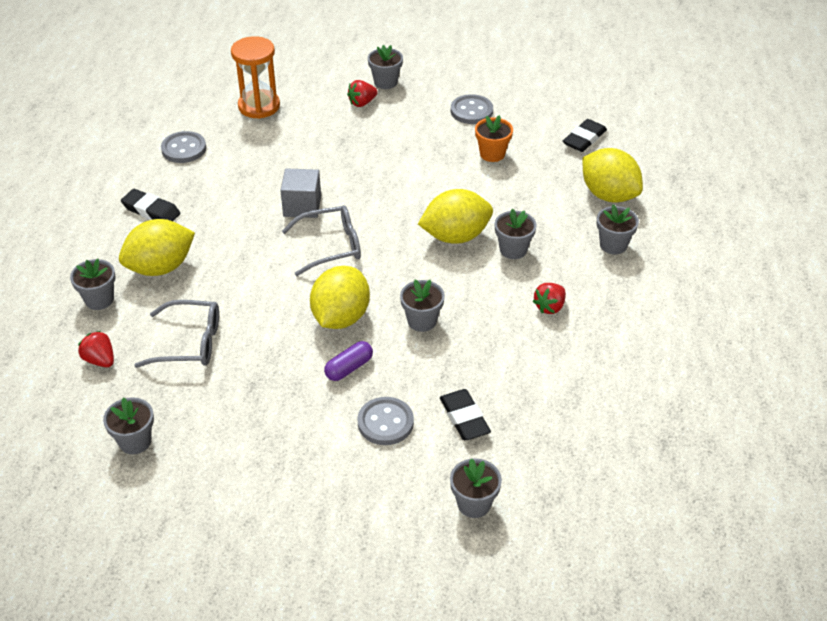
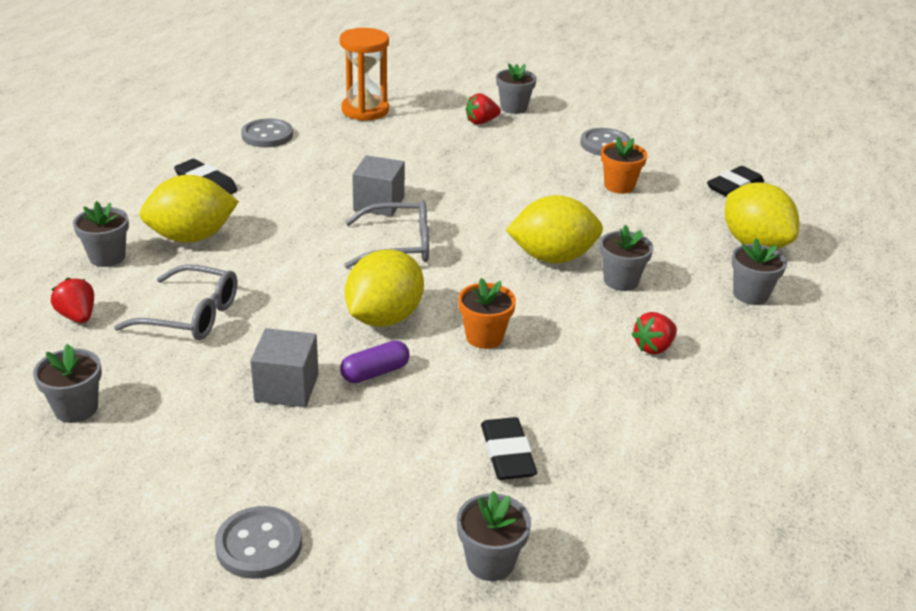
camera: 10 degrees right, 10 degrees down
(287, 393) = (286, 388): none -> grey cube
(385, 422) = (400, 441): grey button -> grey button (259, 545)
(422, 321) = (484, 337): grey flower pot -> orange flower pot

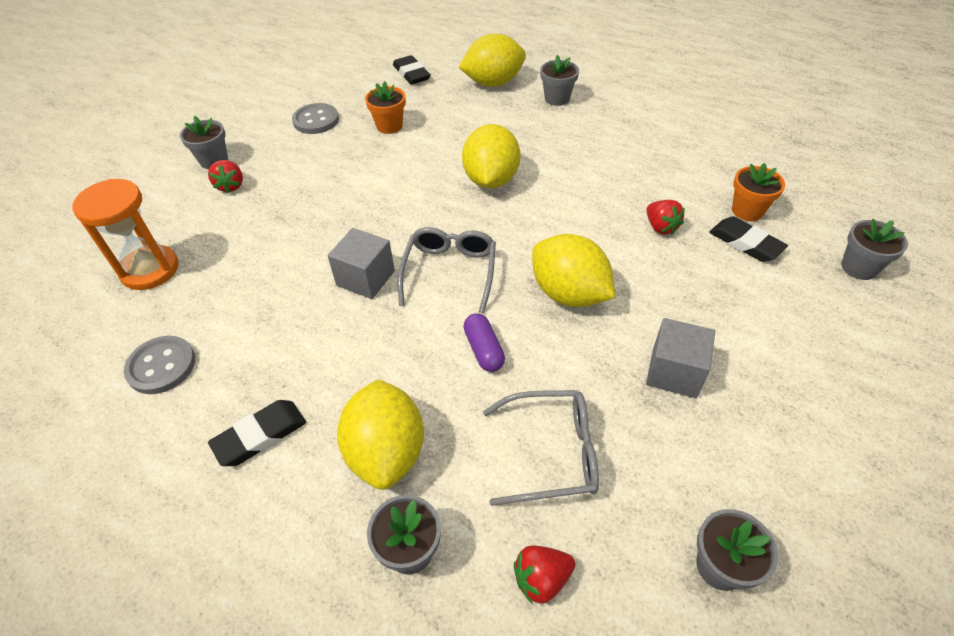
camera: 75 degrees left, 15 degrees up
(190, 315) = (550, 453): grey glasses -> grey glasses turned 60 degrees clockwise
(259, 545) = (880, 401): grey button -> none
(375, 372) = (650, 308): purple capsule -> purple capsule (484, 350)
(484, 337) = (601, 235): orange flower pot -> orange flower pot (747, 211)
(507, 454) = (745, 243): black eraser -> black eraser turned 45 degrees clockwise
(621, 281) = (531, 151): grey flower pot -> none
(653, 347) = (617, 152): red strawberry -> red strawberry (660, 227)

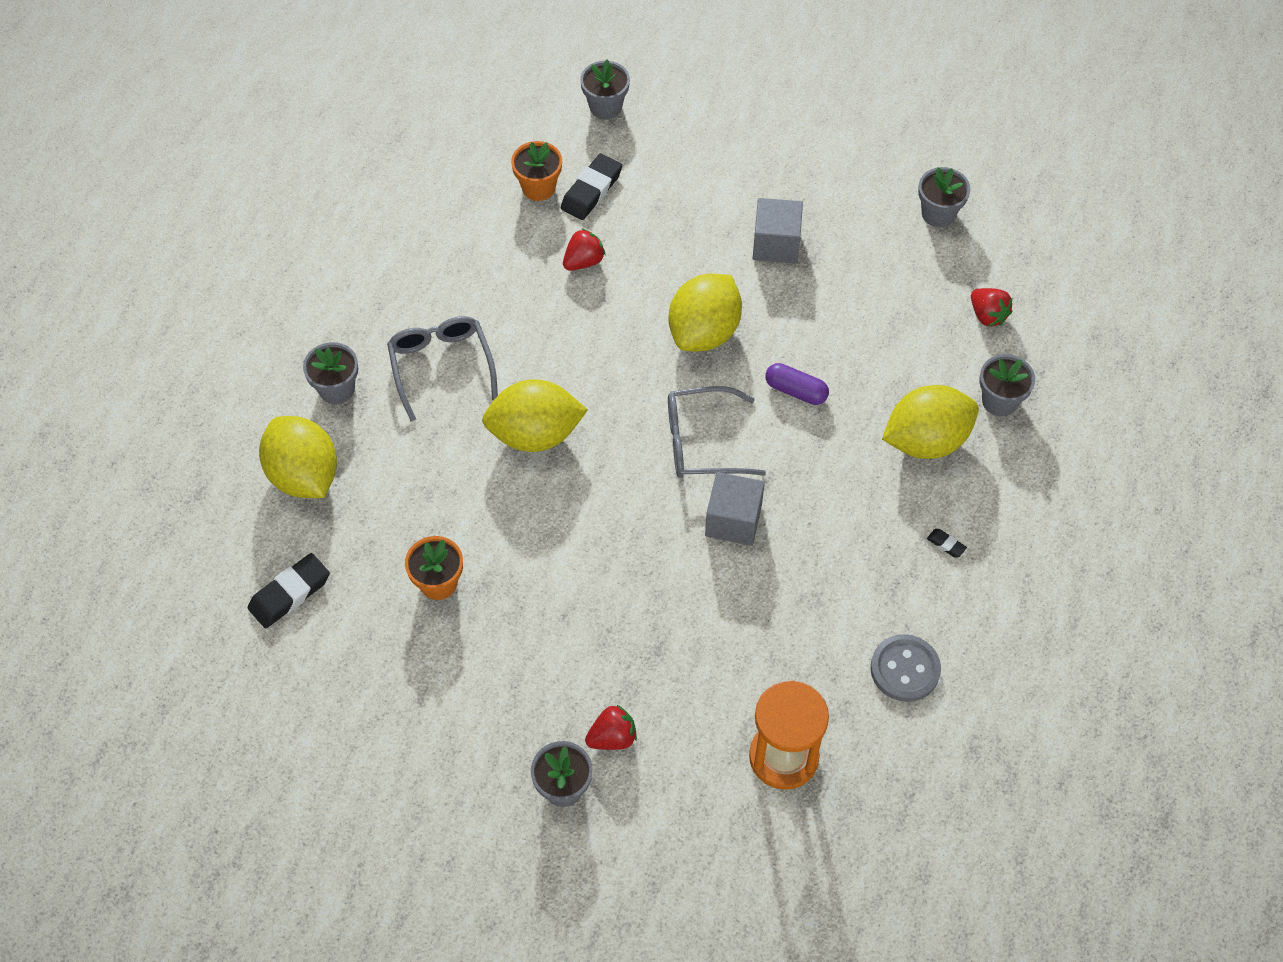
camera: 105 degrees left, 10 degrees up
(260, 436) = (946, 544): black eraser -> black eraser, size x0.47
(316, 120) = (440, 687): grey button -> none
(484, 350) = (796, 391): purple capsule -> purple capsule turned 60 degrees clockwise
(550, 453) = (885, 323): grey glasses -> grey glasses (441, 367)

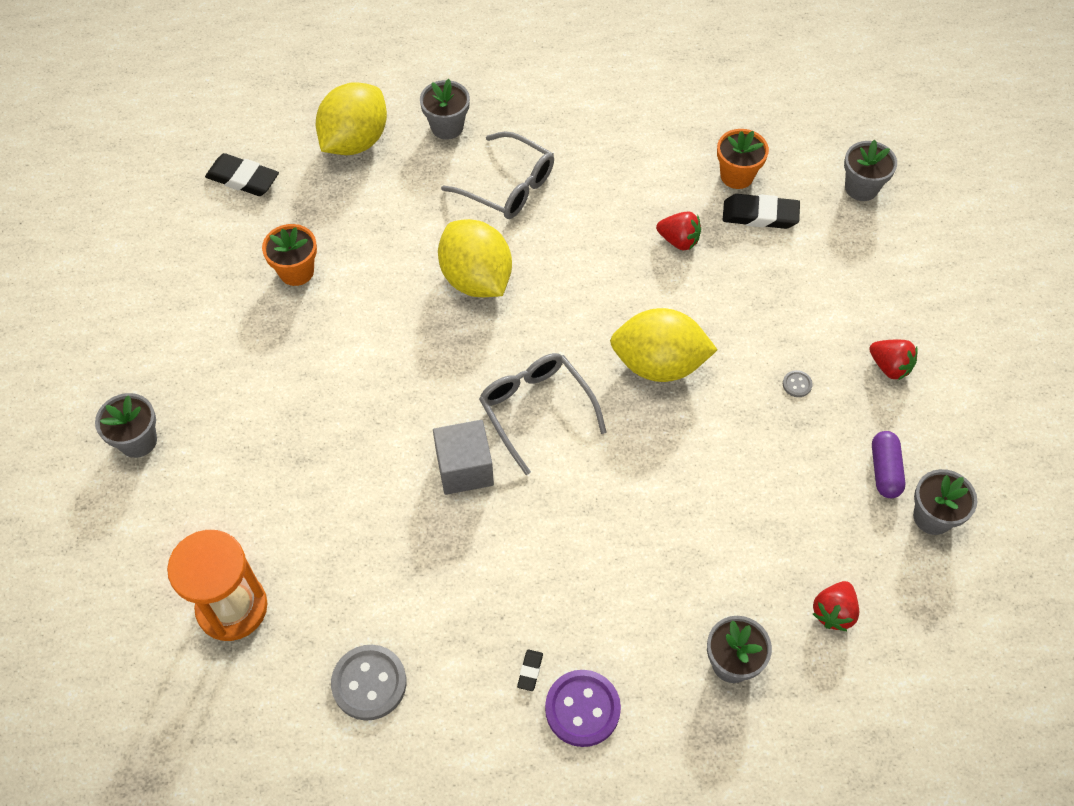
camera: 65 degrees right, 0 degrees up
(441, 367) = (507, 186): grey glasses -> grey glasses turned 75 degrees clockwise
(612, 737) = (200, 459): red strawberry -> red strawberry (889, 367)
(776, 244) = (797, 384): grey cube -> grey button
(796, 391) = (637, 466): purple capsule -> purple capsule (884, 470)
(926, 440) = (644, 607): yellow lemon -> none
(994, 520) = (582, 709): none -> purple button

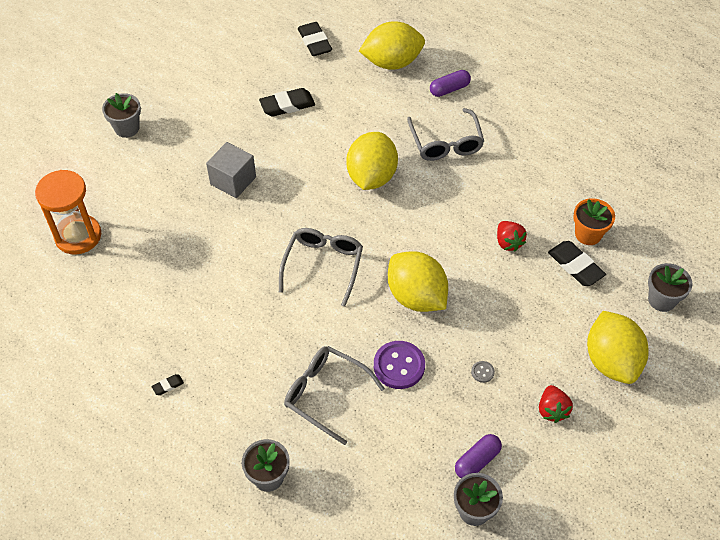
camera: 45 degrees right, 5 degrees down
(296, 271) = (287, 105): orange flower pot -> black eraser
(369, 683) = (93, 323): grey button -> none
(447, 127) = (449, 89): grey flower pot -> purple capsule
(464, 468) = (253, 264): grey cube -> grey cube (233, 180)
(582, 709) = (170, 427): purple button -> purple button (399, 366)
(690, 533) = (326, 394): none -> grey glasses
(833, 612) = (353, 504): red strawberry -> none
(885, 279) = (611, 361): none -> yellow lemon

